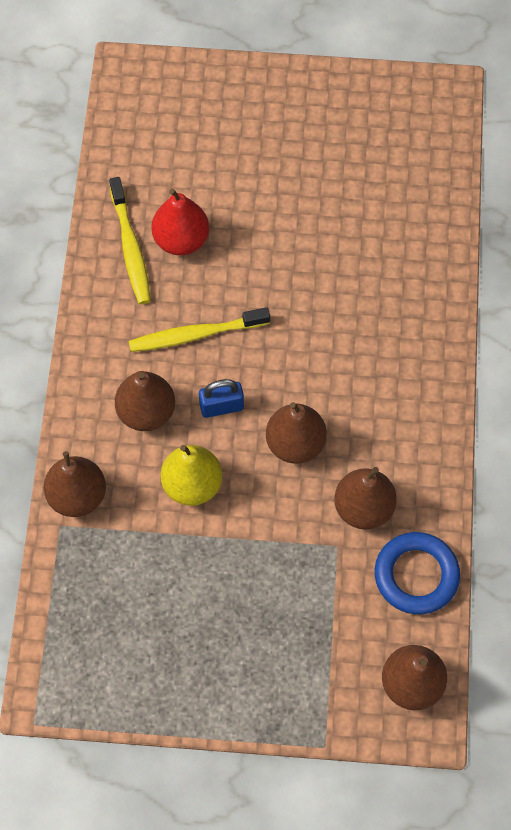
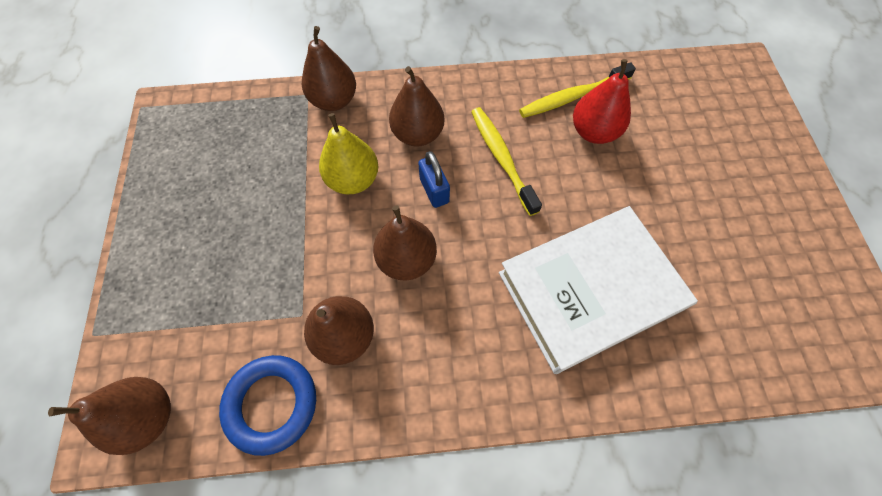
camera: 80 degrees right, 0 degrees up
(355, 292) = (589, 291): none -> white book

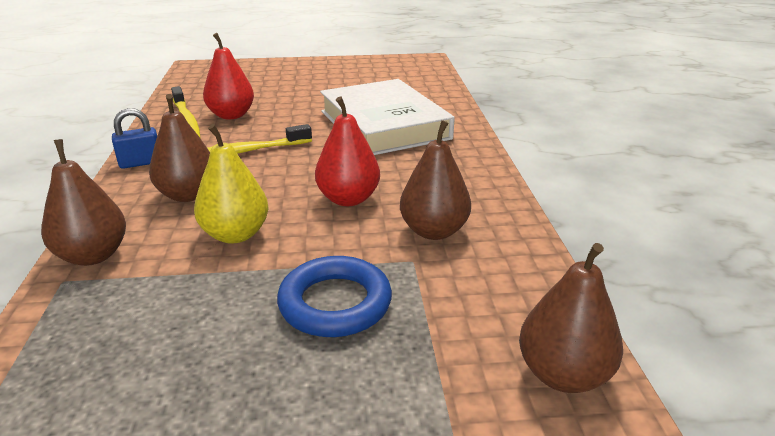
camera: 90 degrees left, 35 degrees down
(272, 404) = (516, 272): blue ring -> blue ring (335, 303)
(407, 259) = (348, 199): brown pear -> red pear
(434, 190) = (268, 185): blue padlock -> blue padlock (141, 163)

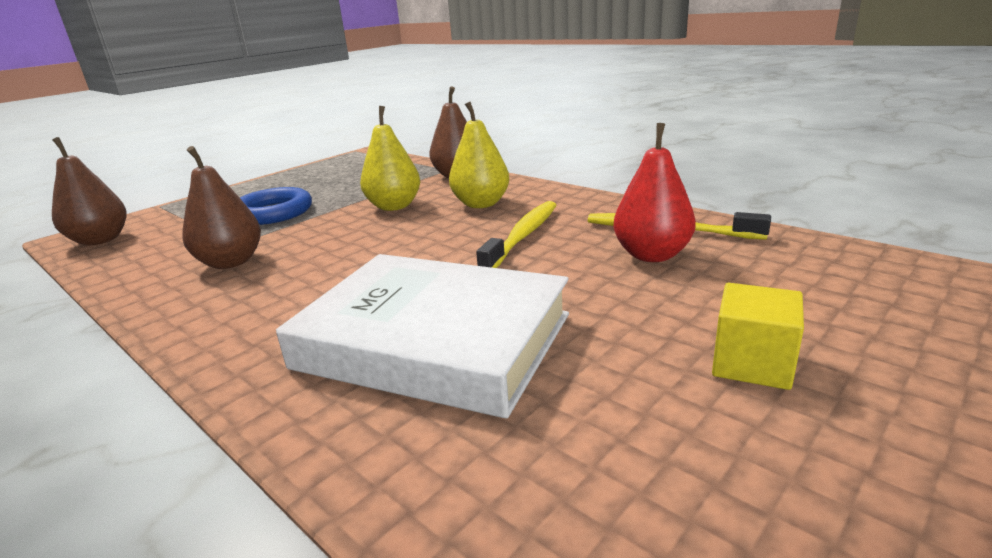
camera: 140 degrees right, 5 degrees down
(141, 163) = (578, 199): blue padlock -> none
(188, 195) = (481, 204): brown pear -> yellow pear
(310, 83) = (752, 363): none -> yellow cube
(348, 199) = (342, 250): red pear -> none

